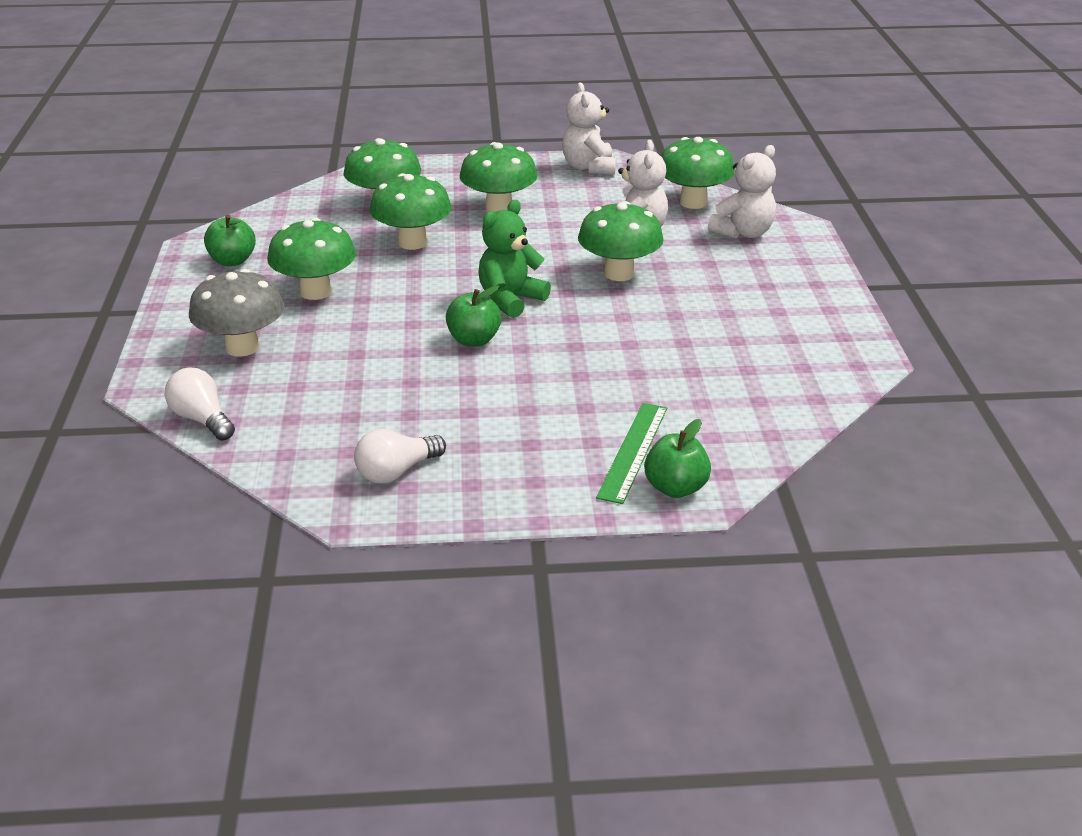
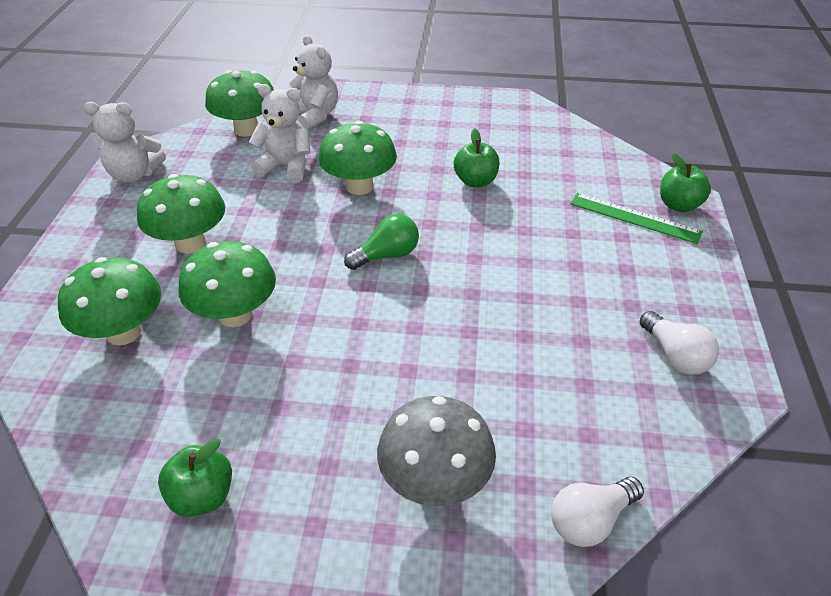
camera: 80 degrees left, 10 degrees up
(315, 292) = (320, 406): green mushroom -> none
(474, 340) = (456, 286): green apple -> green apple (475, 181)
(510, 300) = (387, 255): green teddy bear -> green light bulb

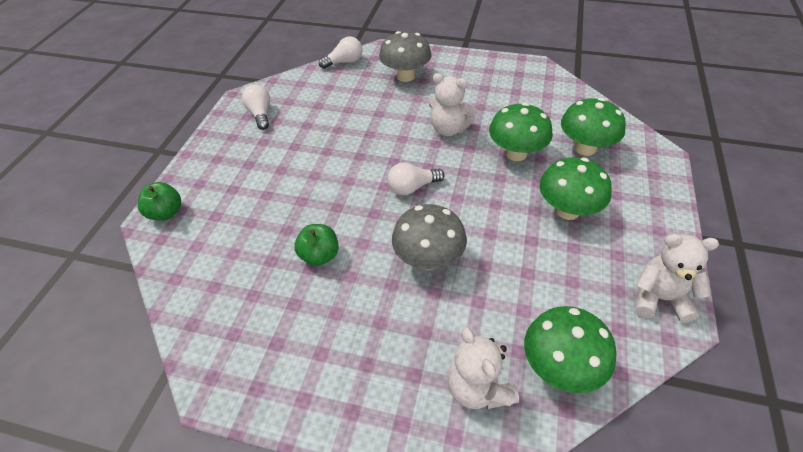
camera: 170 degrees left, 5 degrees up
(202, 496) = (510, 77): green apple -> none
(286, 166) = (502, 294): white teddy bear -> white teddy bear (449, 129)
(359, 186) = (428, 259): green mushroom -> grey mushroom
(387, 255) = (412, 187): green light bulb -> white light bulb
(634, 218) = (210, 204): green ruler -> none

